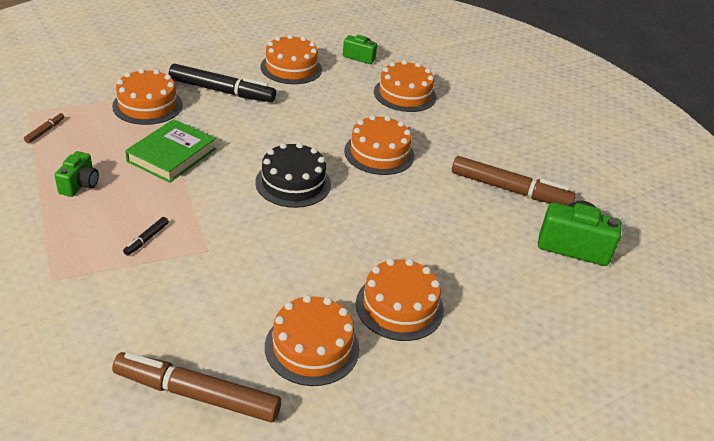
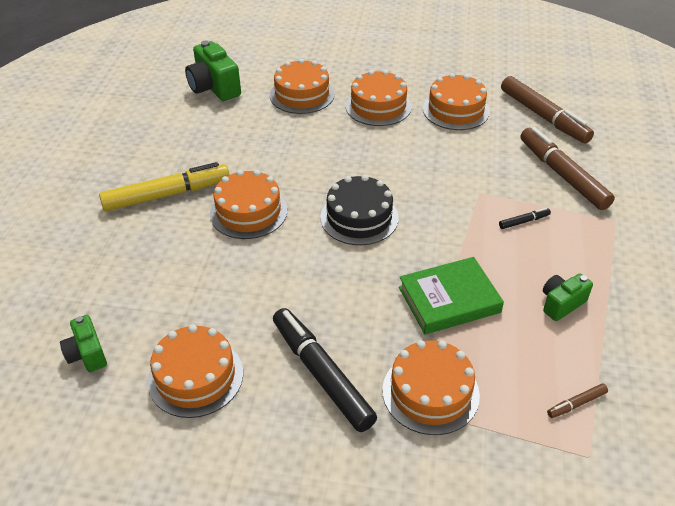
camera: 135 degrees left, 5 degrees up
(405, 94) = (125, 267): orange cake -> orange cake (302, 94)
(450, 140) = (167, 195): none -> yellow marker
(509, 190) = (191, 136): brown marker -> brown marker (562, 175)

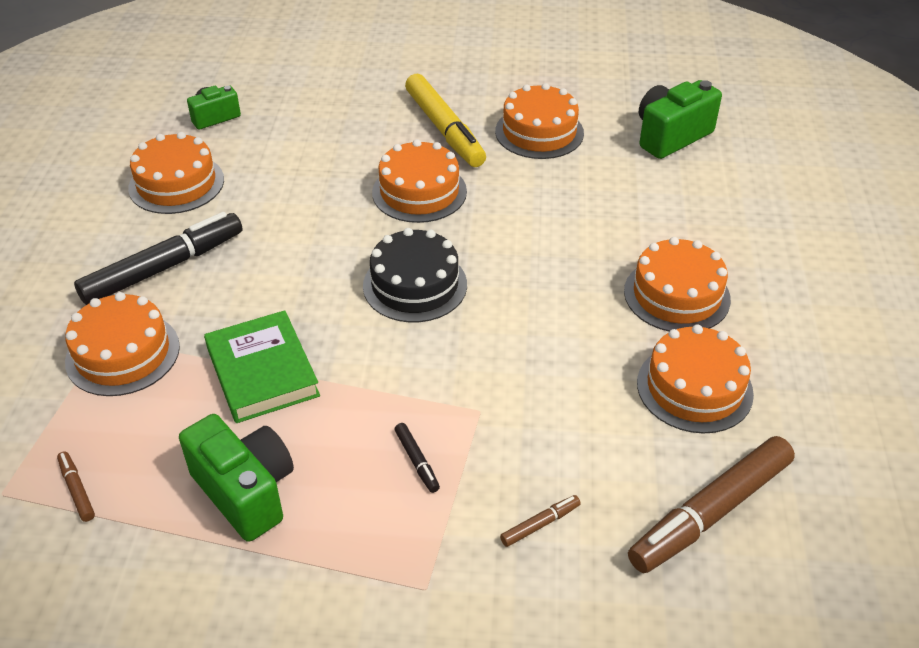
camera: 85 degrees right, 0 degrees up
(302, 94) = (681, 215): orange cake -> orange cake (539, 132)
(561, 304) = (245, 491): green camera -> green camera, size x1.67
(562, 175) = (540, 524): brown marker -> brown marker, size x0.42

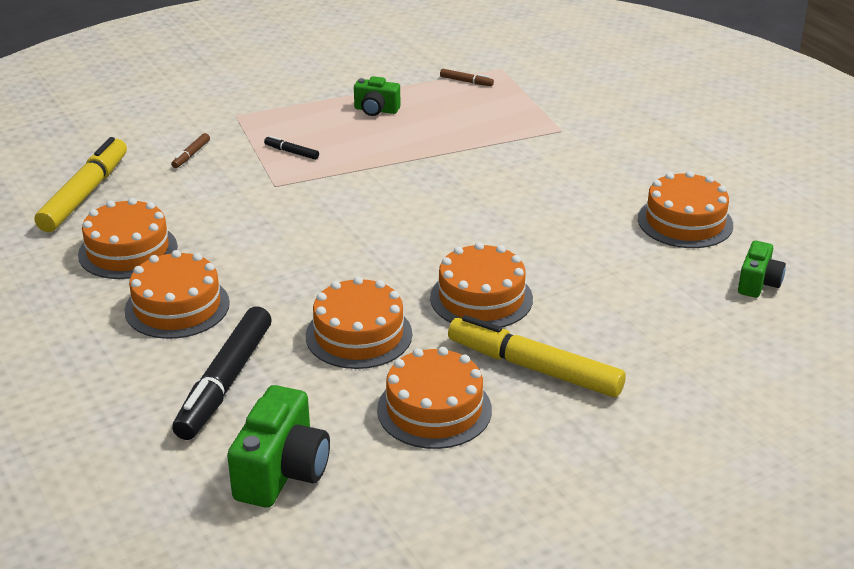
camera: 145 degrees right, 10 degrees down
(123, 353) = (538, 129): orange cake -> orange cake (359, 335)
(164, 268) = (593, 173): black marker -> black marker (225, 382)
(245, 491) = (376, 110): green camera -> green camera, size x0.60
(262, 372) = (439, 152): green book -> none
(415, 285) = (399, 232): black cake -> none
(710, 512) = (85, 194): brown marker -> yellow marker

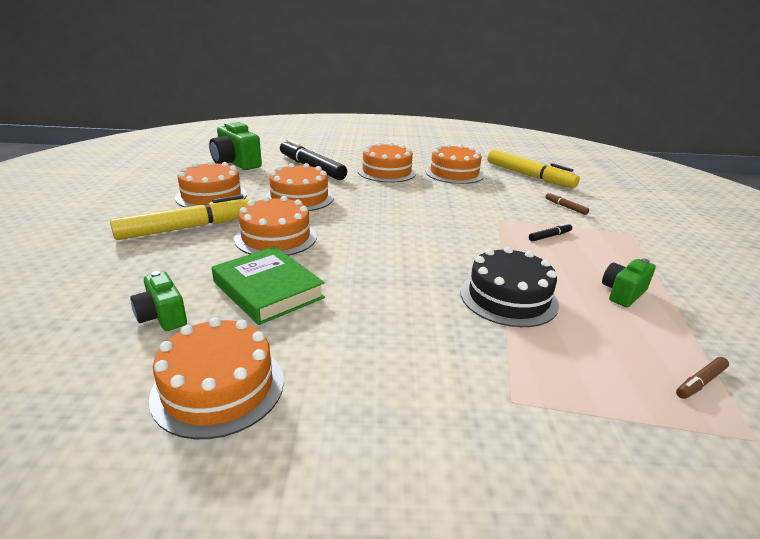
camera: 120 degrees right, 5 degrees down
(442, 151) = (508, 298): none -> black cake
(571, 256) = (268, 290): none -> green book
(758, 283) = (66, 372): green camera -> green camera (162, 316)

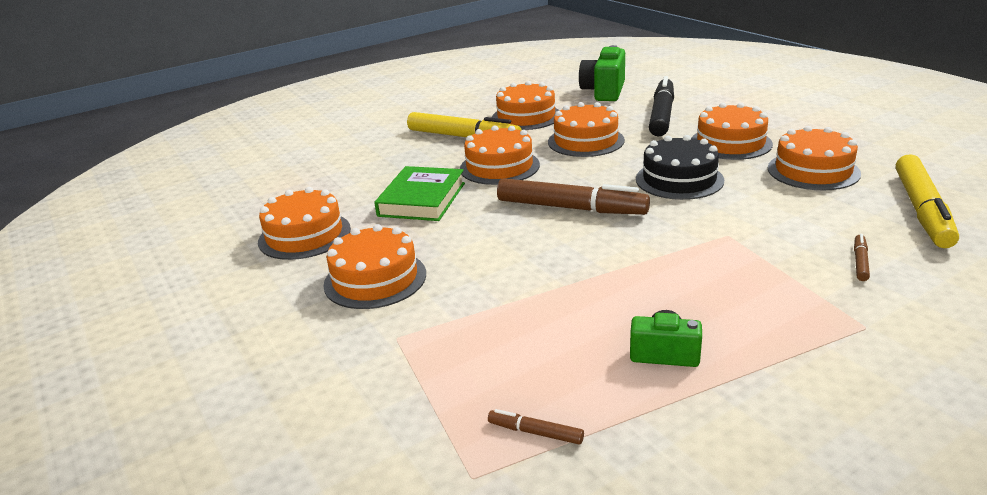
camera: 60 degrees right, 0 degrees up
(162, 316) = (350, 187): green camera -> none
(386, 373) = (375, 279): none -> orange cake
(393, 242) = (571, 208): none -> brown marker
(508, 298) = (552, 292): black cake -> black cake (679, 179)
(550, 236) = (739, 276): black marker -> none

